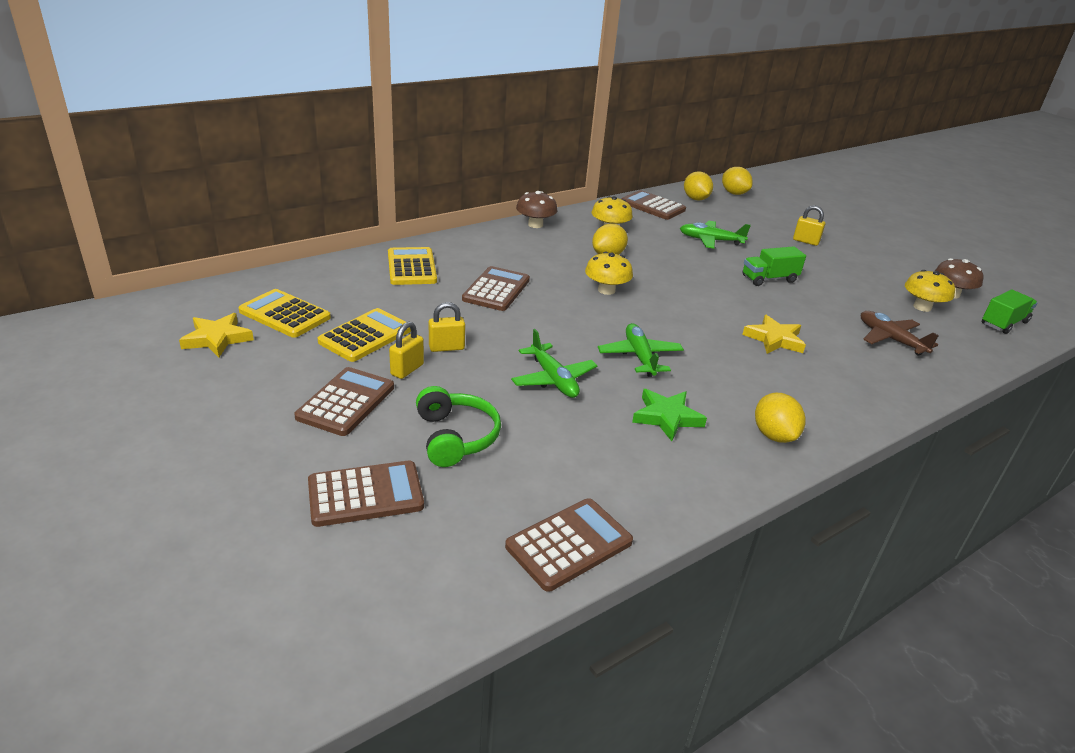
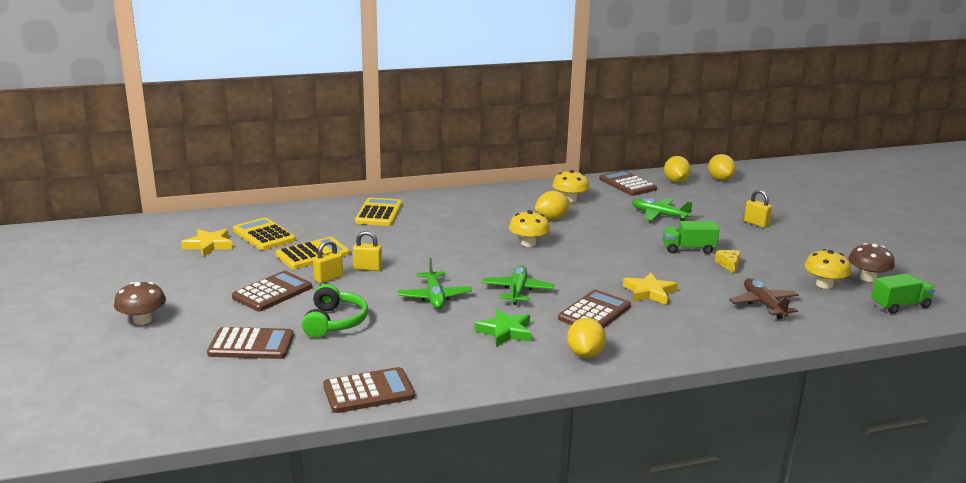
camera: 20 degrees right, 10 degrees down
(496, 290) = (435, 234): brown calculator -> brown calculator (594, 312)
(535, 225) = (505, 191): brown mushroom -> brown mushroom (142, 320)
(821, 294) = (729, 265): none -> yellow cheese

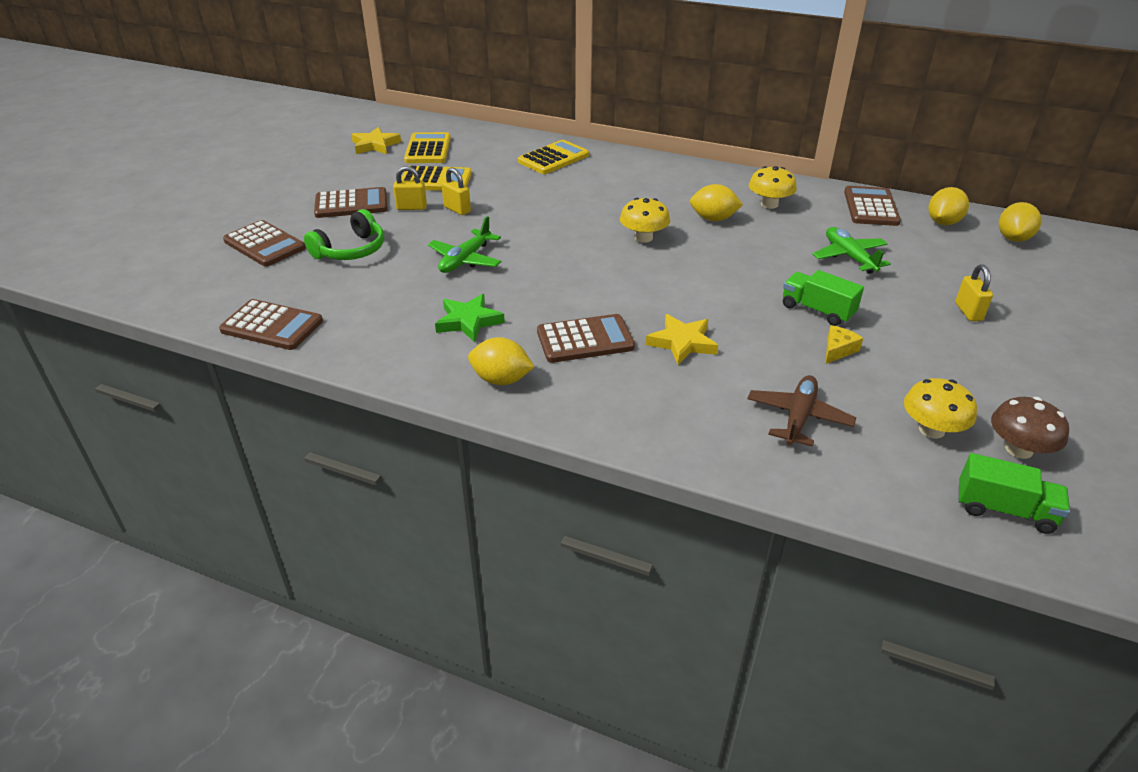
camera: 40 degrees right, 15 degrees up
(142, 320) = (234, 193): brown mushroom -> none
(517, 291) = (548, 284): green plane -> none
(585, 354) = (501, 380): yellow lemon -> yellow lemon turned 60 degrees clockwise

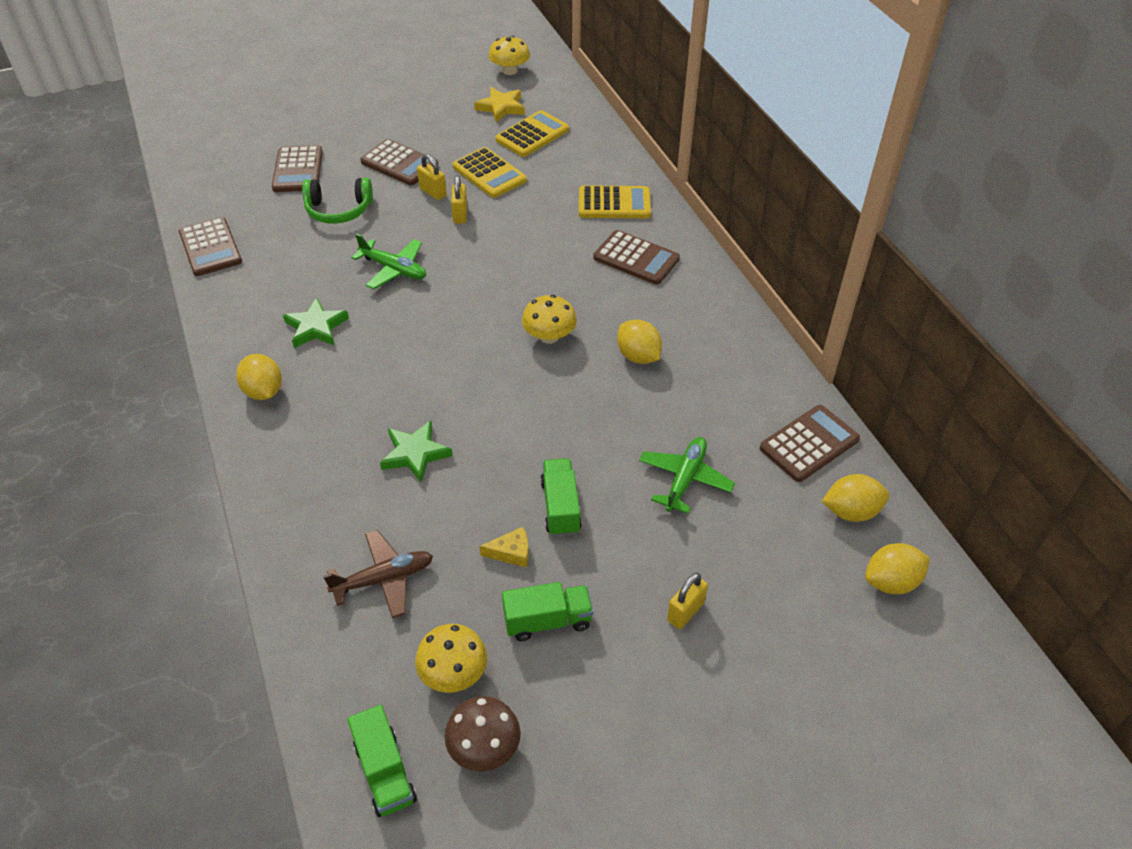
camera: 45 degrees right, 10 degrees up
(465, 260) = (394, 269): green plane -> green plane turned 135 degrees counterclockwise
(585, 340) = (359, 399): brown calculator -> brown calculator (636, 258)
(682, 343) = (415, 454): yellow star -> green star
(769, 204) = (716, 374): yellow mushroom -> yellow mushroom (510, 70)
(921, 366) = (547, 620): none -> green truck

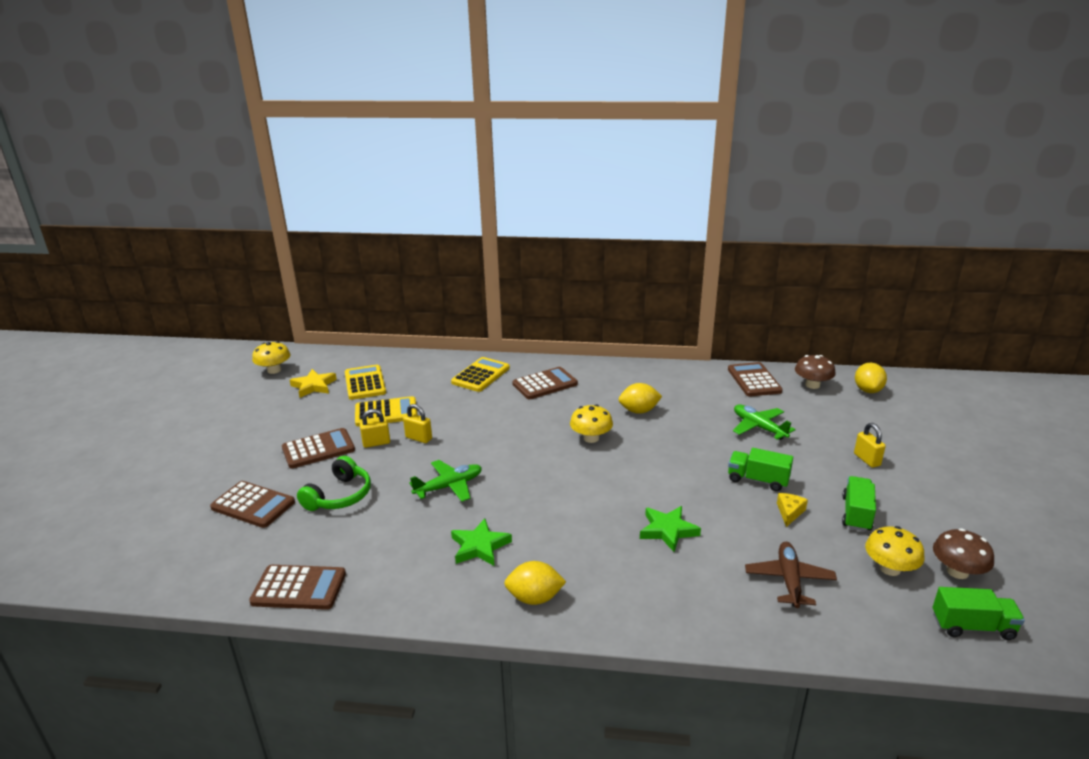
camera: 60 degrees left, 20 degrees down
(851, 511) = (812, 385): yellow lemon -> brown mushroom

